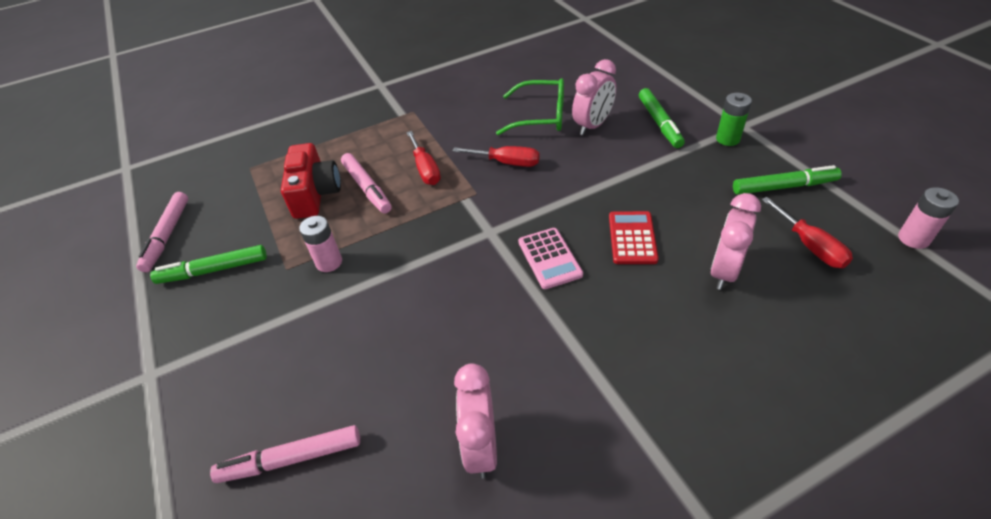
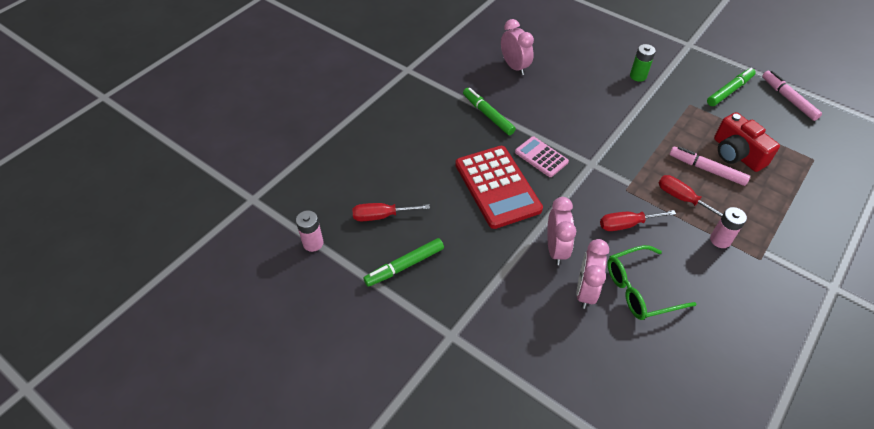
camera: 150 degrees right, 5 degrees up
(291, 459) = (588, 40): pink marker -> none
(329, 262) = (669, 115): pink battery -> pink battery (720, 240)
(632, 238) = (497, 187): red calculator -> red calculator, size x1.85
(659, 123) = (528, 314): green marker -> green marker (488, 115)
(724, 271) = (432, 181): pink clock -> pink clock (556, 249)
(727, 139) = (460, 310): green battery -> green battery (638, 76)
(810, 246) = (381, 216): red screwdriver -> red screwdriver turned 45 degrees counterclockwise

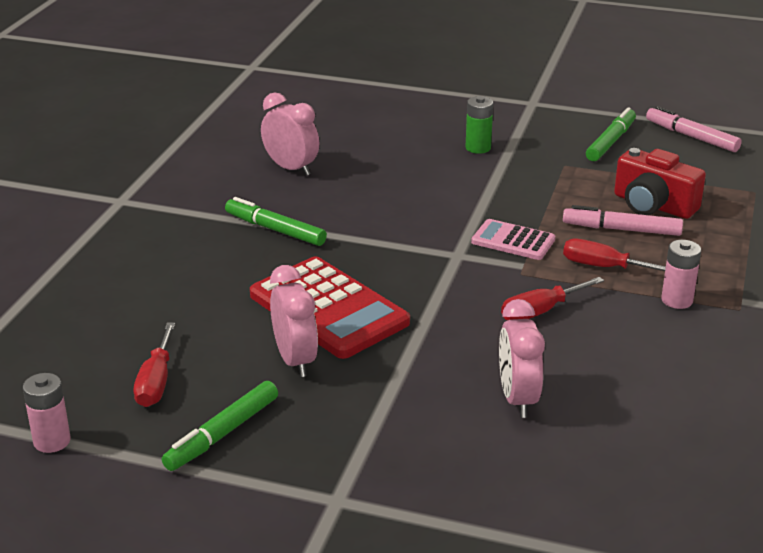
camera: 20 degrees left, 20 degrees down
(381, 216) = (156, 382): red screwdriver -> red screwdriver turned 60 degrees counterclockwise
(541, 157) = (379, 262): pink calculator -> pink calculator (513, 241)
(556, 249) = (451, 361): pink clock -> pink clock (295, 360)
(640, 289) = (594, 379): green glasses -> none

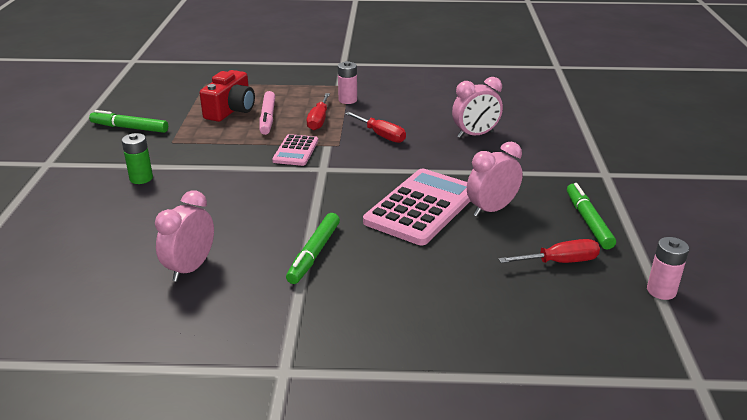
camera: 105 degrees left, 0 degrees up
(222, 434) = (588, 221): green marker -> green marker turned 120 degrees counterclockwise
(328, 309) = (421, 207): red calculator -> pink calculator
(691, 137) = (121, 102): pink marker -> none

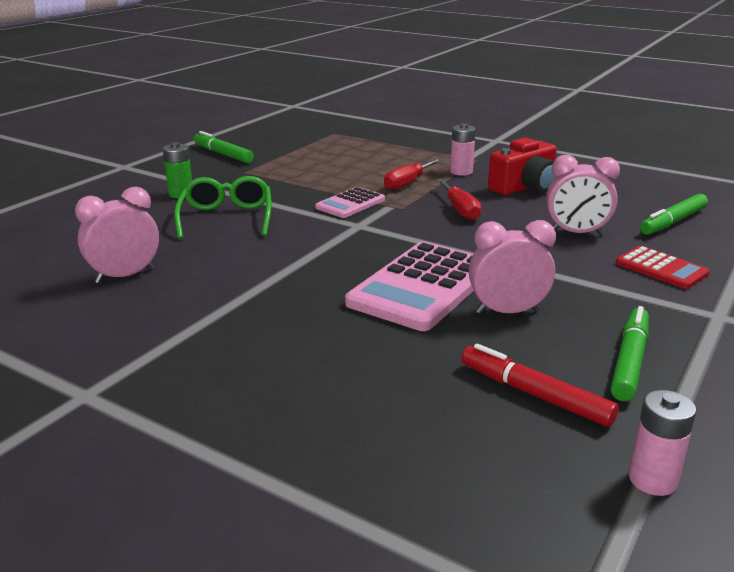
camera: 30 degrees right, 5 degrees down
(210, 191) = (226, 218): none -> green glasses
(231, 110) = (331, 158): red camera -> red camera (525, 187)
(267, 118) = (358, 171): pink marker -> none
(314, 254) = (252, 297): green marker -> green marker (673, 222)
(421, 207) = (422, 287): pink calculator -> pink calculator turned 150 degrees clockwise
(548, 149) = (661, 268): none -> red calculator
(560, 262) = (534, 394): red screwdriver -> red marker

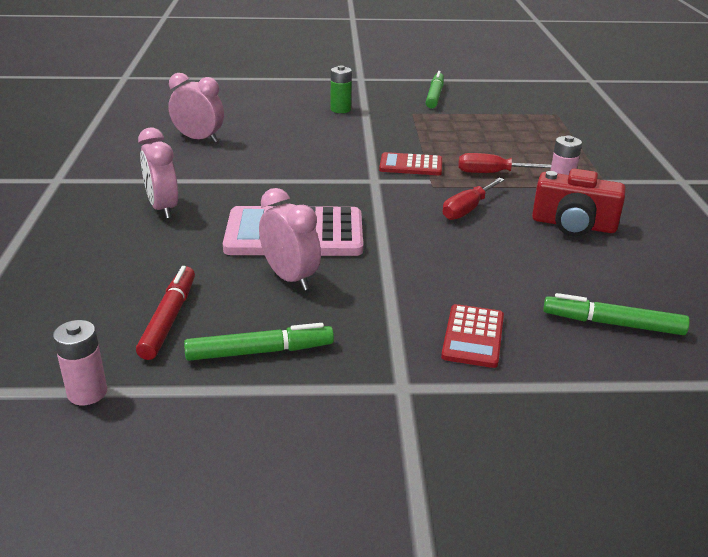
camera: 55 degrees right, 5 degrees up
(226, 218) = (321, 135): green glasses -> none
(350, 204) = (411, 165): pink calculator -> red calculator
(576, 233) = (497, 275): pink clock -> pink clock (163, 208)

